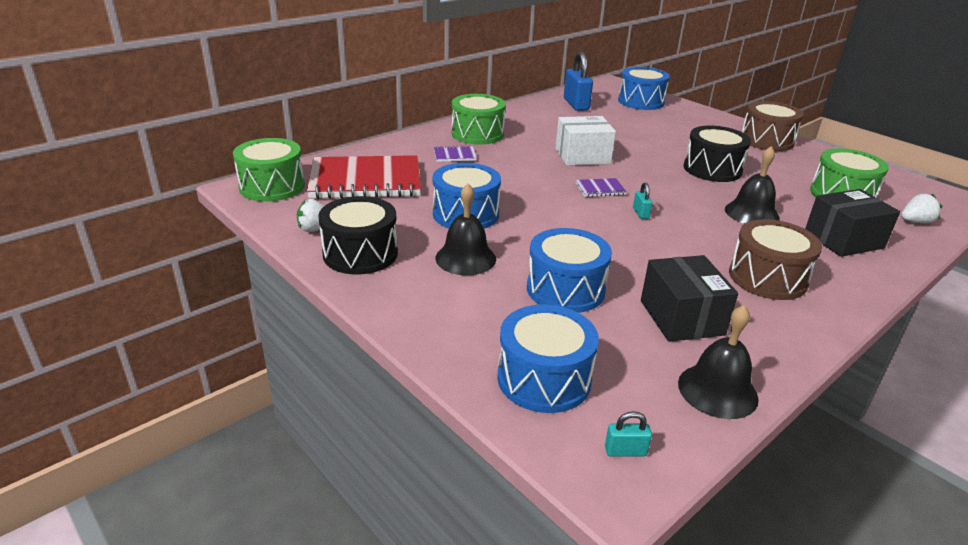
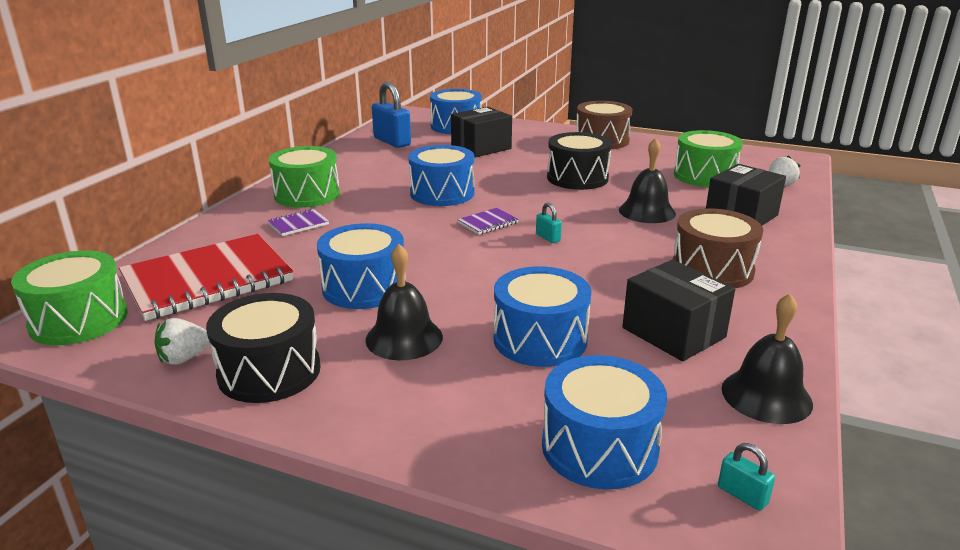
camera: 25 degrees left, 5 degrees down
(582, 156) = (442, 193): white box -> blue drum
(625, 451) = (742, 495): turquoise padlock -> turquoise padlock turned 75 degrees clockwise
(647, 124) = (481, 148): none -> black box

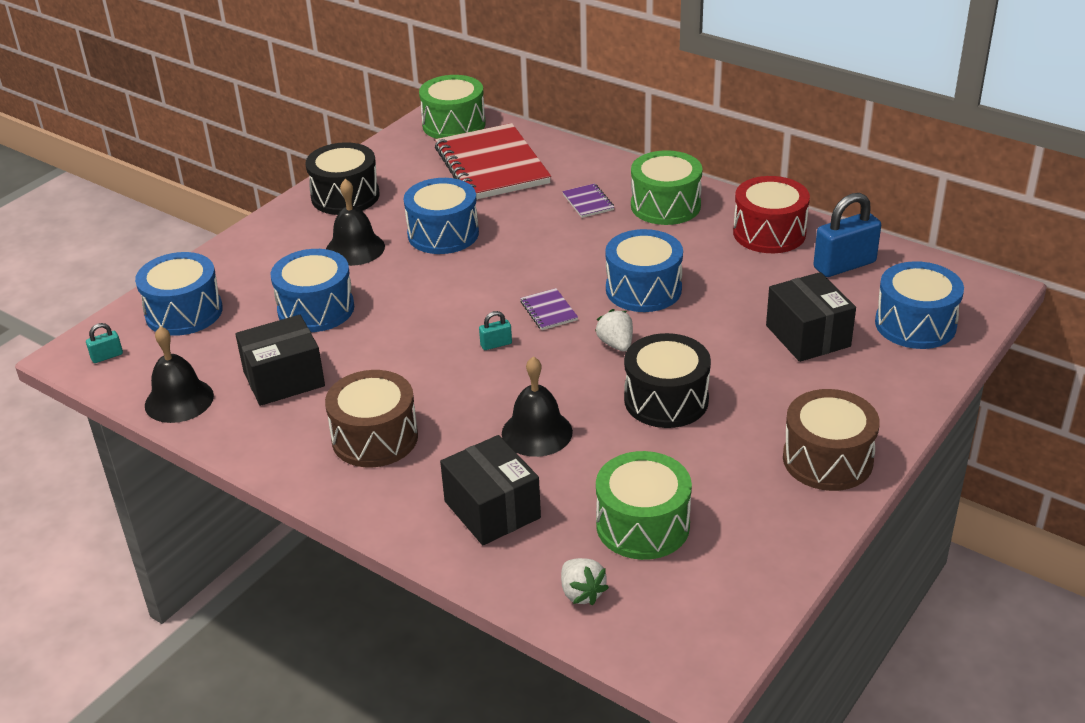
camera: 105 degrees right, 10 degrees up
(184, 358) = (380, 166): white strawberry -> white strawberry (616, 344)
(351, 161) = (769, 233): none -> red drum

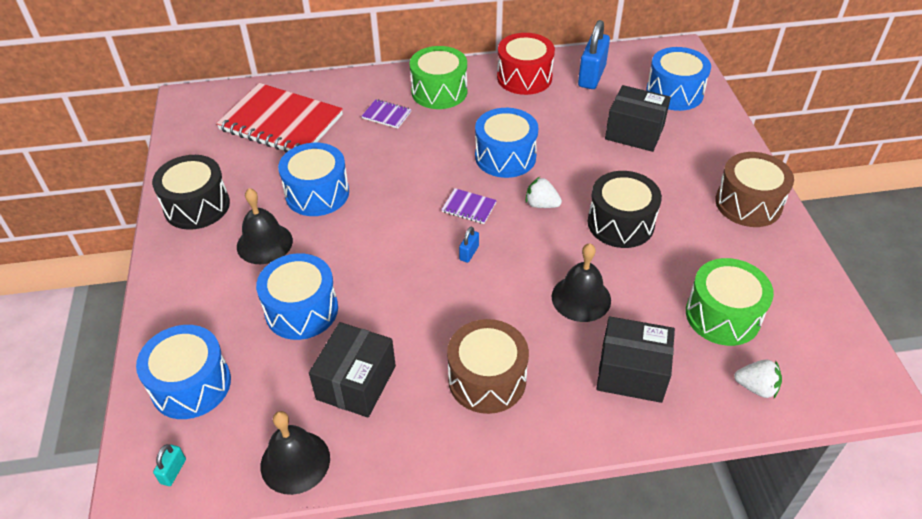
camera: 45 degrees left, 10 degrees up
(454, 124) = (207, 105): green drum -> none
(496, 344) = (469, 253): turquoise padlock -> blue padlock

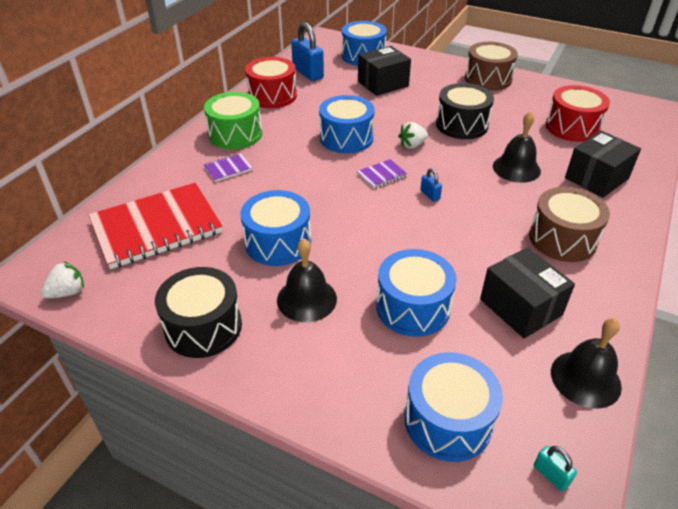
camera: 55 degrees left, 5 degrees down
(722, 315) = (572, 127): green drum -> red drum
(756, 387) = (636, 142): white strawberry -> white strawberry (68, 292)

